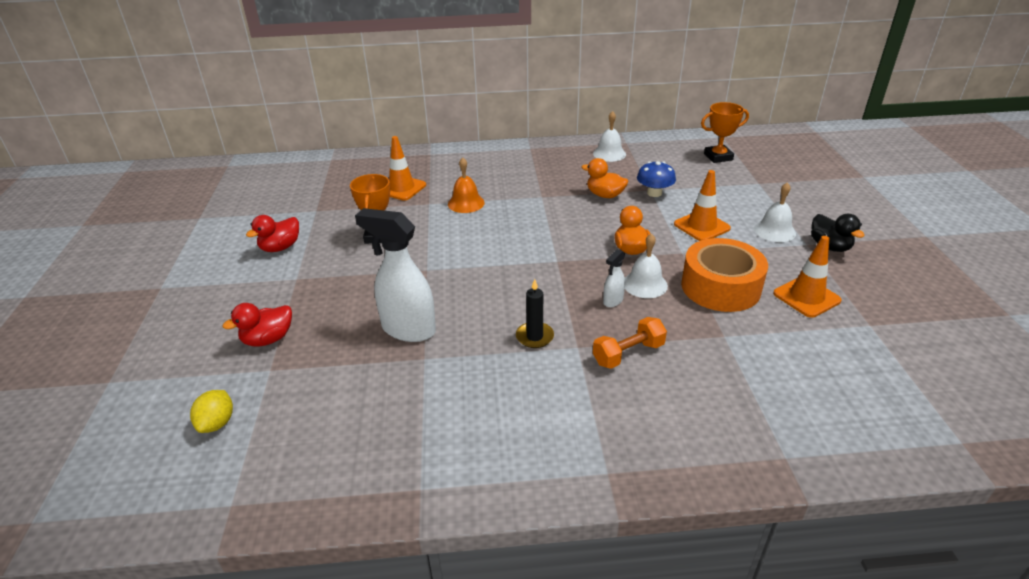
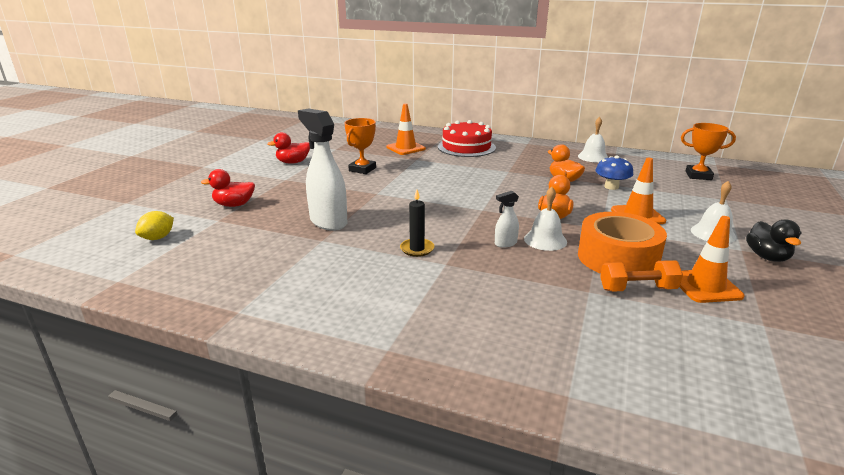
camera: 25 degrees right, 10 degrees down
(466, 203) = (444, 164): orange bell -> none
(469, 170) = (466, 147): none -> red cake
(628, 354) = (485, 279): orange dumbbell -> orange dumbbell (637, 289)

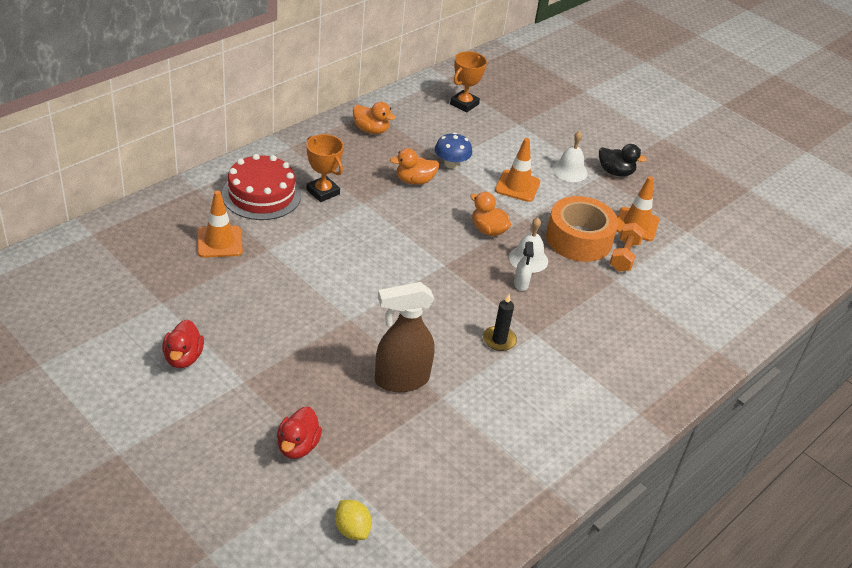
camera: 70 degrees left, 15 degrees up
(328, 222) = (401, 380): white spray bottle -> brown spray bottle
(362, 169) = (265, 305): orange trophy -> orange trophy (323, 192)
(593, 157) = (371, 130): white bell -> orange duck

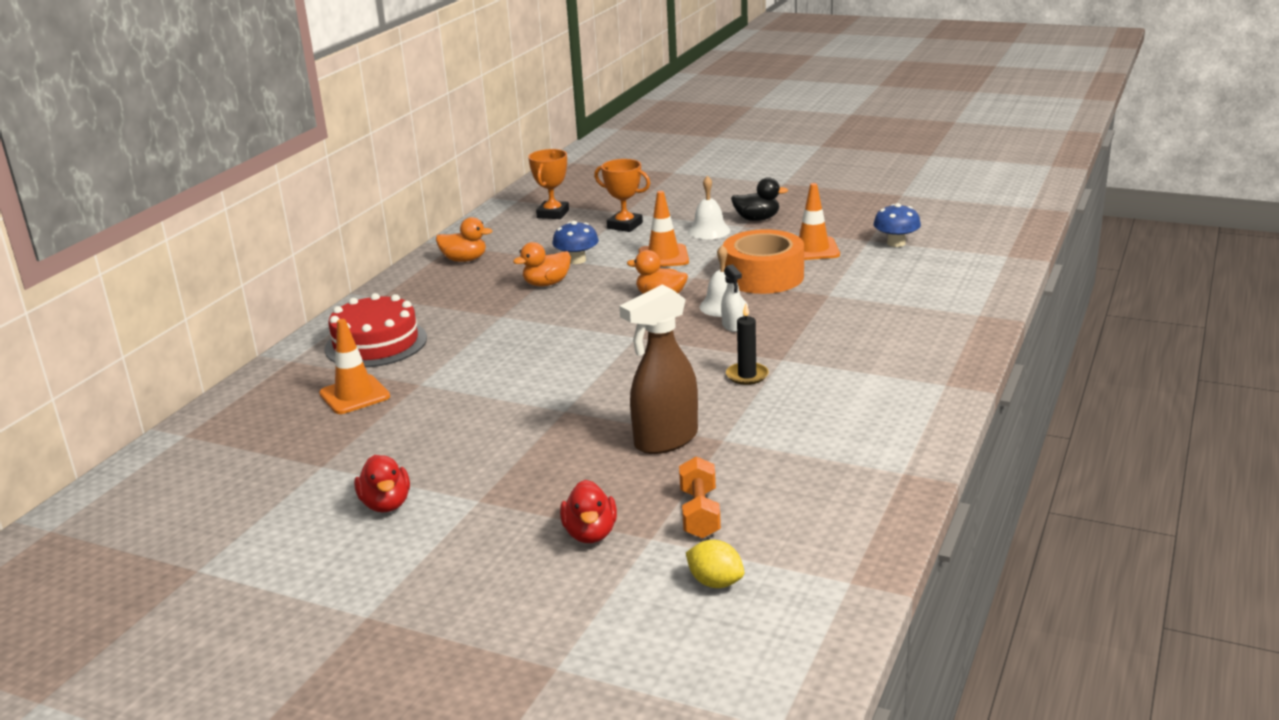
camera: 15 degrees left, 15 degrees down
(323, 192) = (448, 321): orange trophy -> orange trophy (625, 225)
(624, 256) = (821, 275): orange dumbbell -> orange dumbbell (700, 513)
(706, 244) = (896, 243): none -> blue mushroom

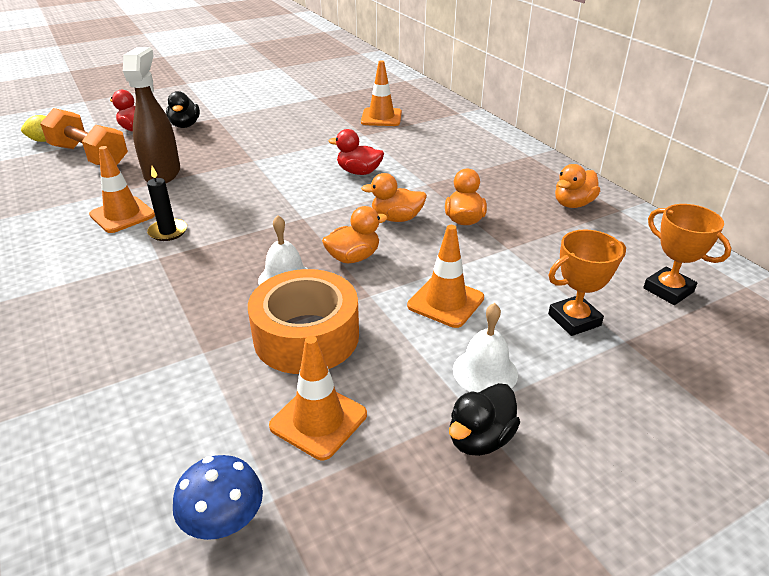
camera: 125 degrees right, 10 degrees up
(376, 343) = (446, 137): red cake -> none
(386, 504) = (255, 101): red duck -> red duck (359, 172)
(531, 506) = (185, 125): none -> black duck
(577, 260) = (501, 252): blue mushroom -> none
(581, 305) = (396, 218): none -> orange duck
(700, 513) = (89, 156): orange dumbbell -> orange dumbbell, size x1.57
(732, 327) = (243, 263): white spray bottle -> none
(761, 410) = (122, 215): none -> orange traffic cone

